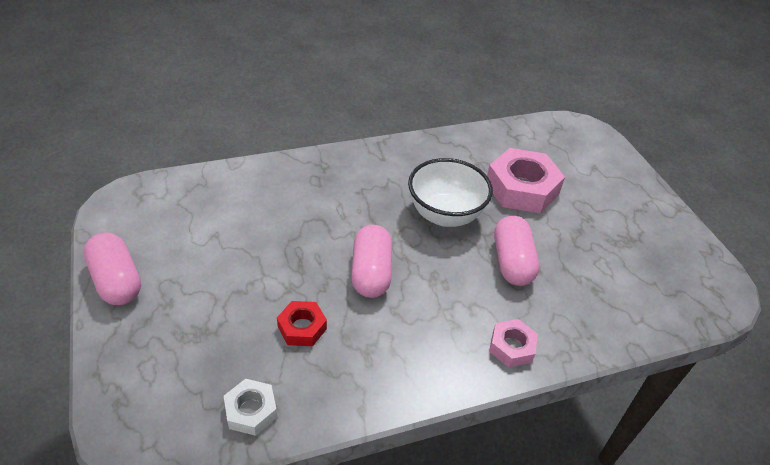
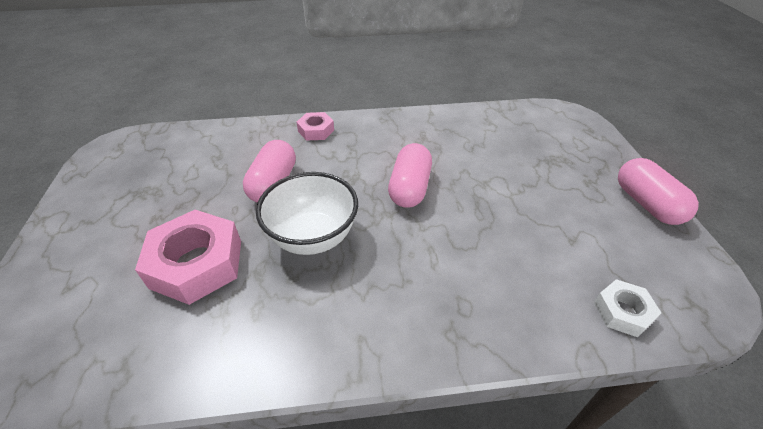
camera: 165 degrees left, 0 degrees up
(251, 410) = (501, 119): white nut -> white nut (622, 312)
(302, 327) = (471, 155): red nut -> none

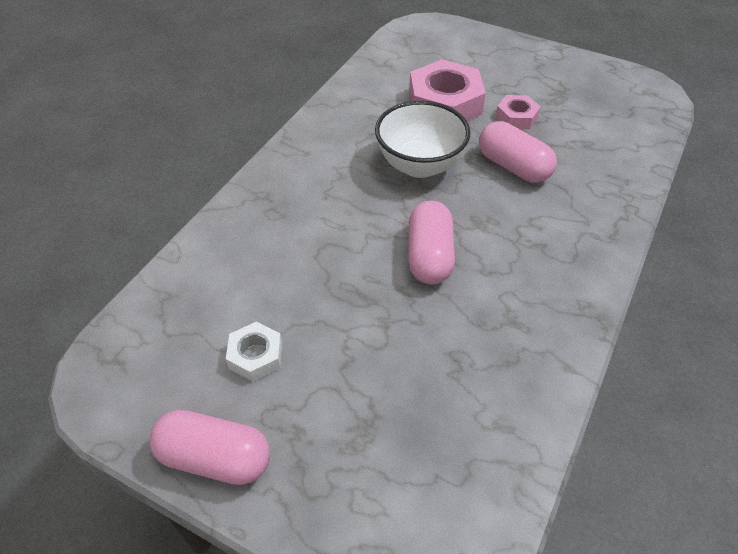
camera: 125 degrees right, 5 degrees up
(316, 130) = (595, 230): pink nut -> pink nut (516, 117)
(410, 188) = (429, 256): pink capsule -> pink capsule turned 45 degrees clockwise
(622, 312) = (166, 302): white nut -> white nut (255, 356)

